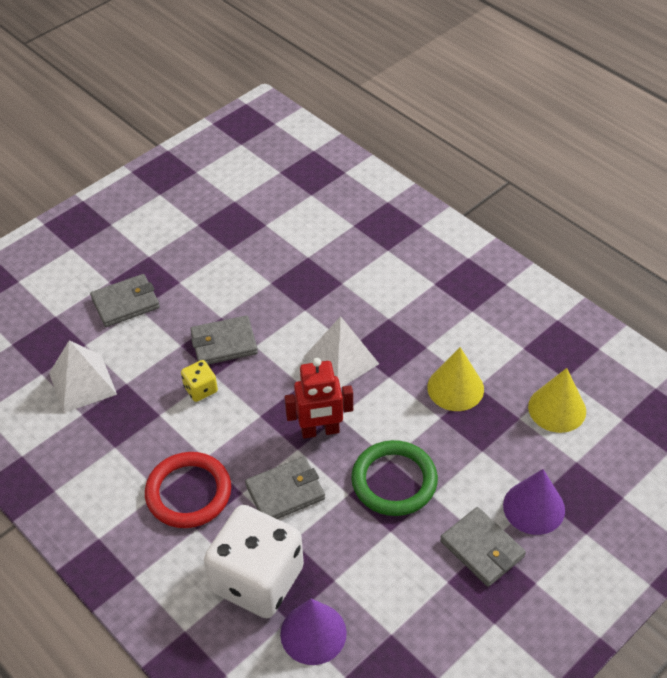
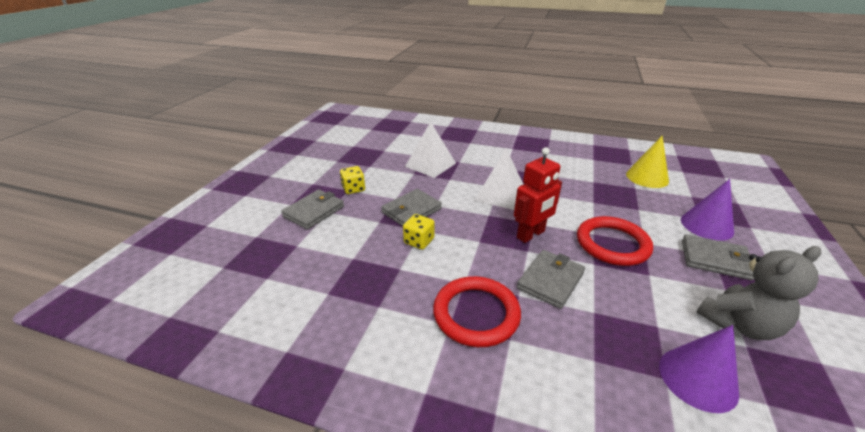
camera: 30 degrees left, 15 degrees down
(82, 383) = (312, 271): white pyramid -> white pyramid (430, 165)
(186, 283) = (353, 189): none -> yellow dice
(257, 579) = (603, 356): white dice -> none
(394, 481) = (612, 244): green ring -> red ring
(411, 615) = (739, 324): none -> grey teddy bear
(455, 388) = (583, 186): yellow cone -> none

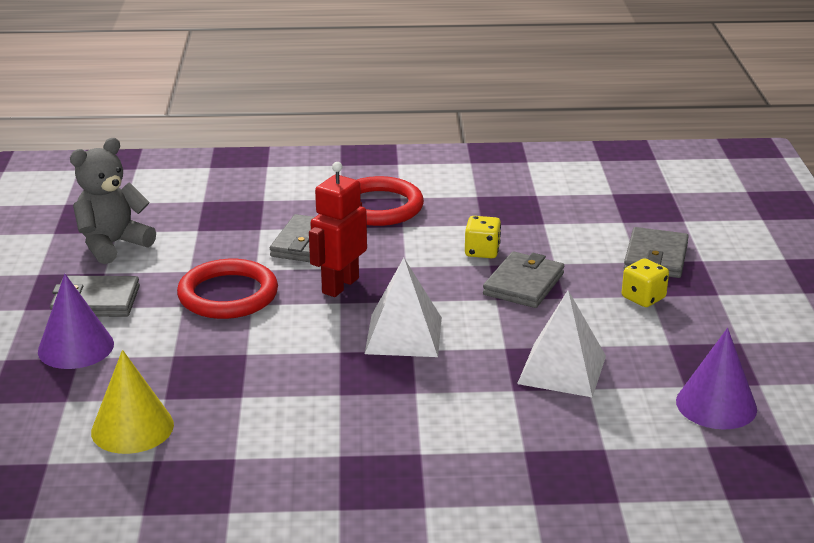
camera: 160 degrees right, 5 degrees down
(697, 378) = (176, 205): purple cone -> purple cone (716, 405)

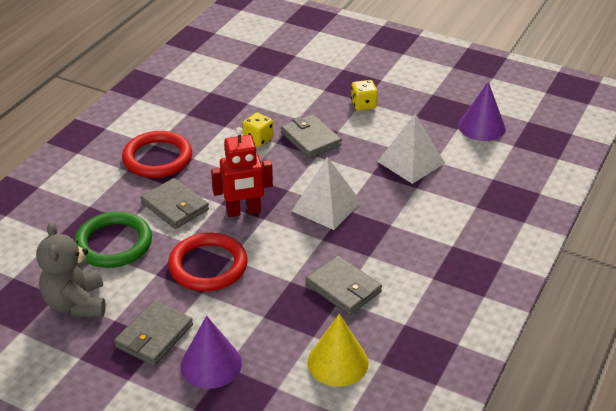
camera: 60 degrees left, 10 degrees up
(217, 232) = (114, 243): none -> green ring
(340, 285) = (243, 211): red robot -> red robot turned 75 degrees counterclockwise
(655, 257) = (325, 82): grey wallet -> grey wallet (343, 288)

